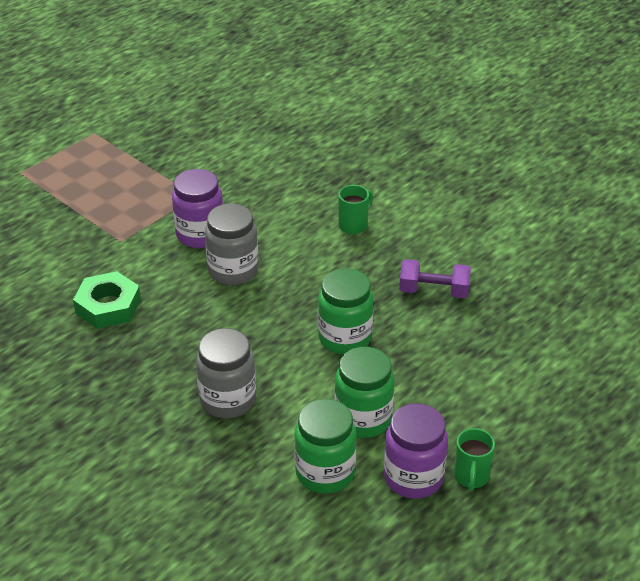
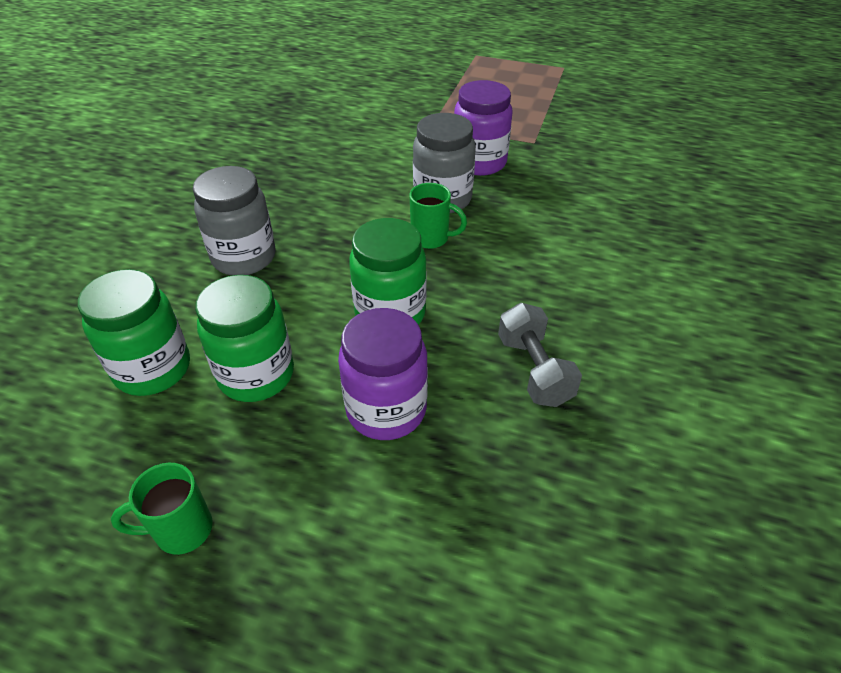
camera: 65 degrees right, 5 degrees up
(108, 306) = (339, 146): green nut -> none
(354, 225) = (594, 259): green mug -> green mug (431, 238)
(413, 477) = (164, 460): purple jar -> purple jar (386, 410)
(434, 291) = (534, 370): purple dumbbell -> grey dumbbell

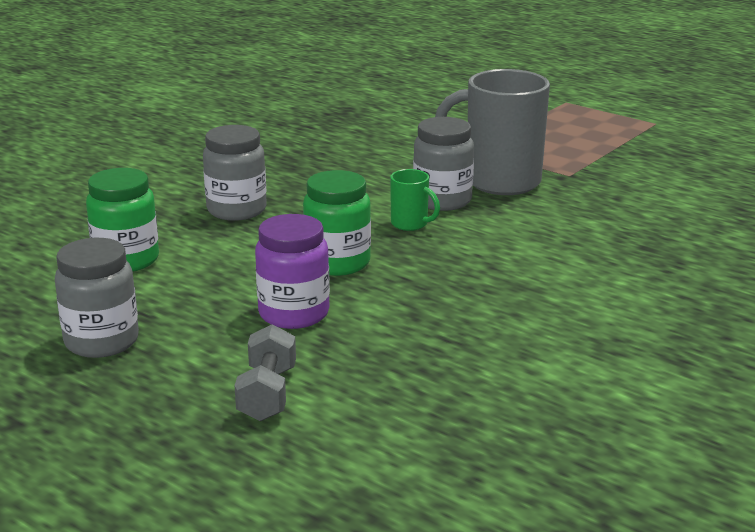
camera: 20 degrees right, 20 degrees down
(181, 530) = (101, 341): green mug -> grey jar
(256, 375) = (203, 277): green jar -> none
(479, 162) = (499, 181): purple jar -> grey mug
(534, 370) = (437, 315): grey dumbbell -> grey dumbbell (267, 394)

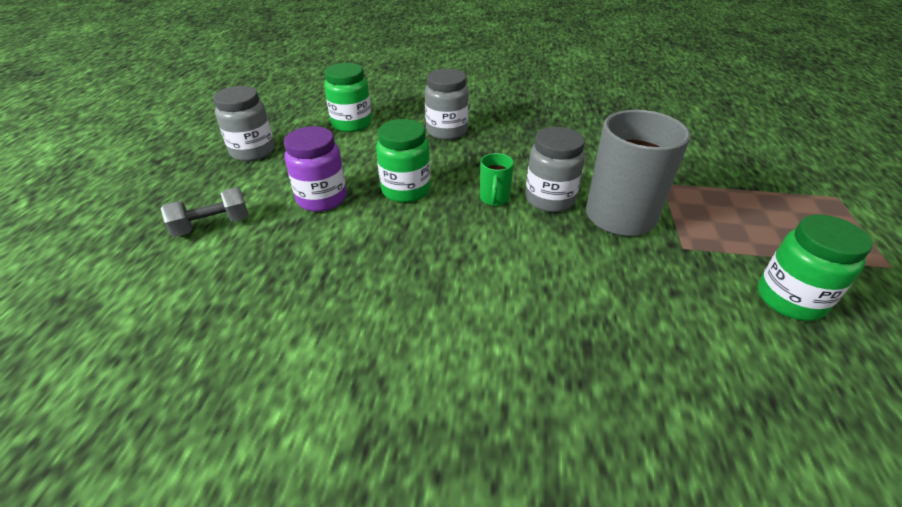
camera: 60 degrees right, 15 degrees up
(658, 165) = (789, 299): none -> green jar

